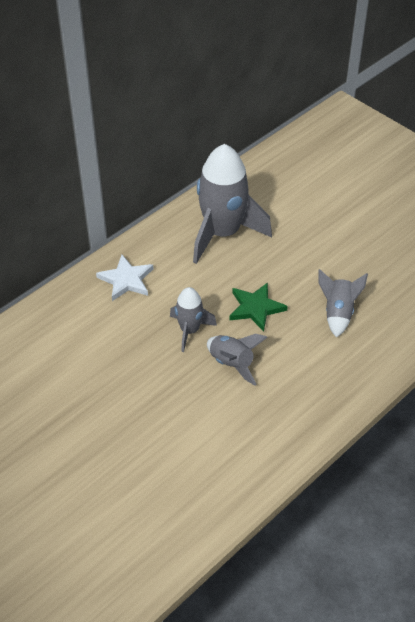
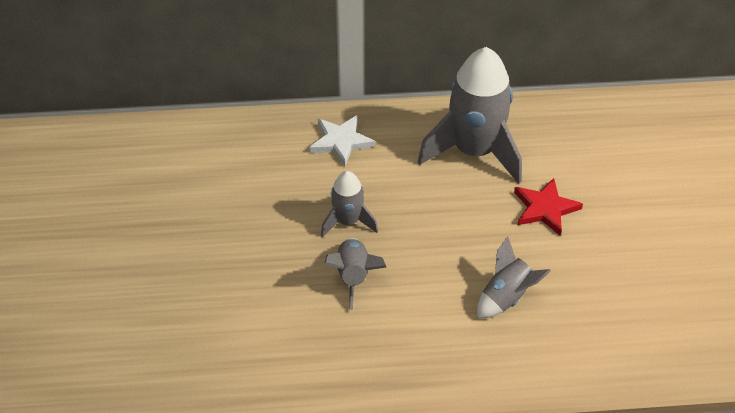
camera: 40 degrees right, 0 degrees up
(256, 308) = (430, 240): green star -> none
(304, 243) = (545, 208): none -> red star

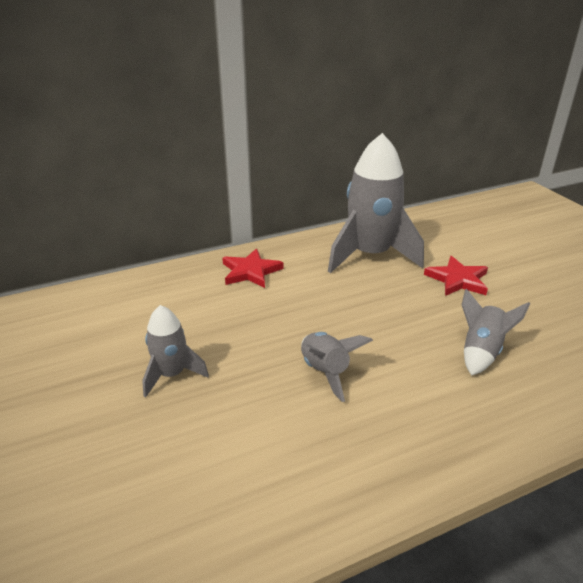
camera: 20 degrees left, 15 degrees down
(341, 142) = (251, 271): white star -> red star
(348, 221) = (292, 328): grey rocket -> grey rocket (172, 374)

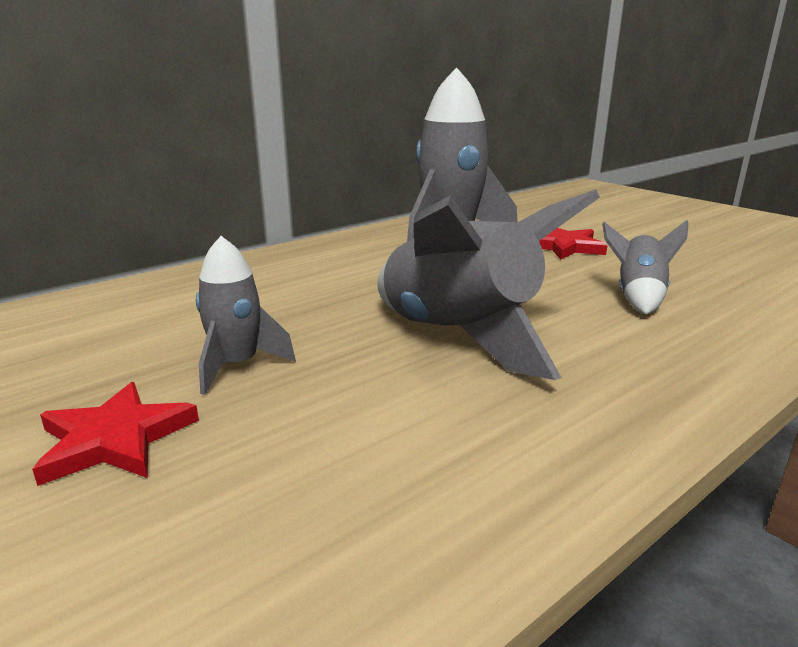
camera: 15 degrees left, 10 degrees down
(251, 271) = (305, 262): red star -> red star (115, 439)
(325, 372) = (460, 336): grey rocket -> grey rocket, size x1.93

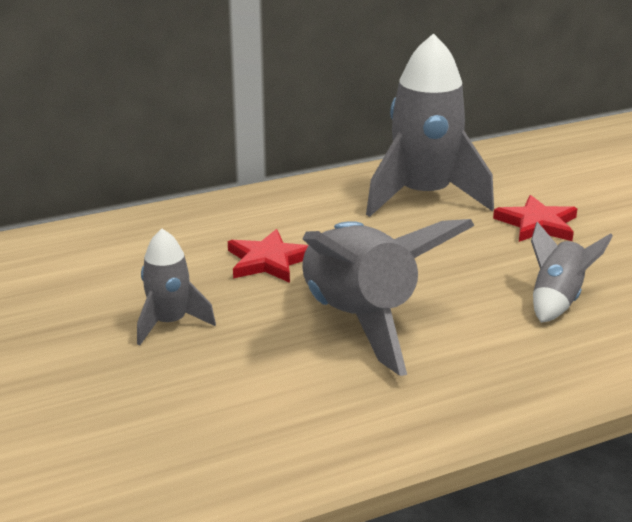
camera: 15 degrees right, 5 degrees up
(115, 439) = (74, 371): red star -> red star (269, 261)

